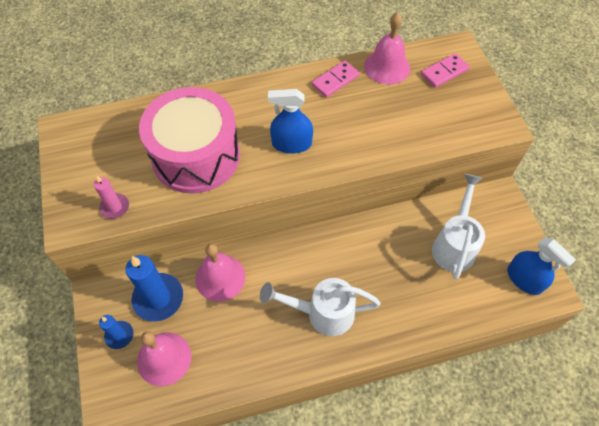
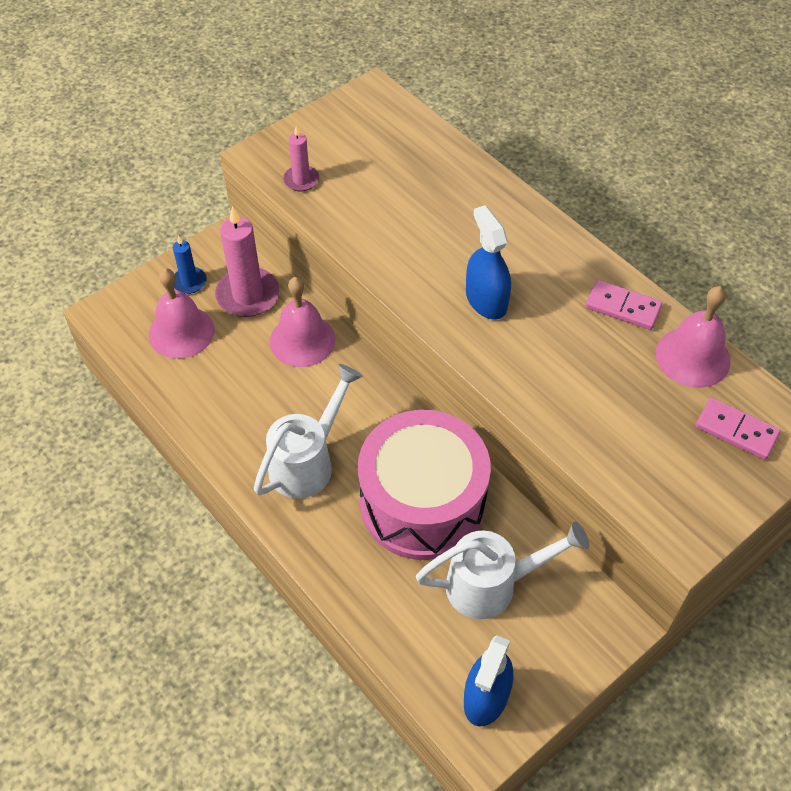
camera: 65 degrees right, 5 degrees down
(158, 298) = (248, 295): blue candle -> pink candle
(196, 156) = (410, 217): pink drum -> pink drum (422, 502)
(322, 313) = (308, 461): white watering can -> white watering can turned 60 degrees clockwise

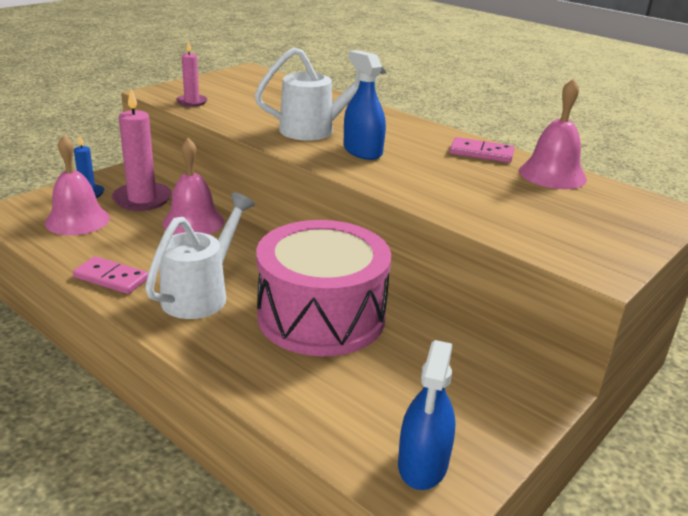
camera: 10 degrees left, 25 degrees down
(492, 585) = (406, 371): white watering can -> white watering can (316, 129)
(736, 431) = (612, 210): pink domino -> pink domino (111, 278)

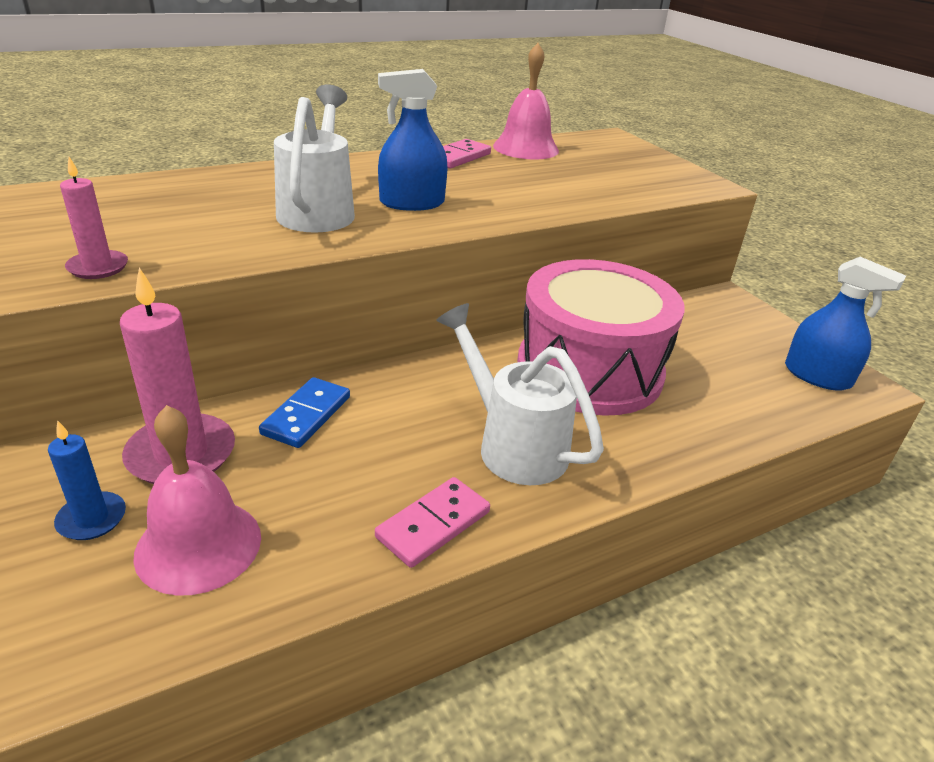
camera: 70 degrees left, 5 degrees up
(193, 222) = (306, 415): pink bell -> blue domino

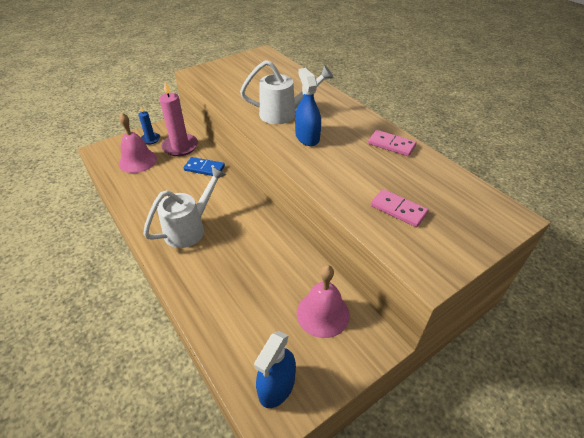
camera: 85 degrees right, 10 degrees up
(98, 267) = (214, 83): pink candle -> none
(433, 525) = (142, 210): pink domino -> pink domino (398, 210)
(525, 148) = (435, 171): pink bell -> pink bell (323, 313)
(589, 369) = (256, 255): pink drum -> none

